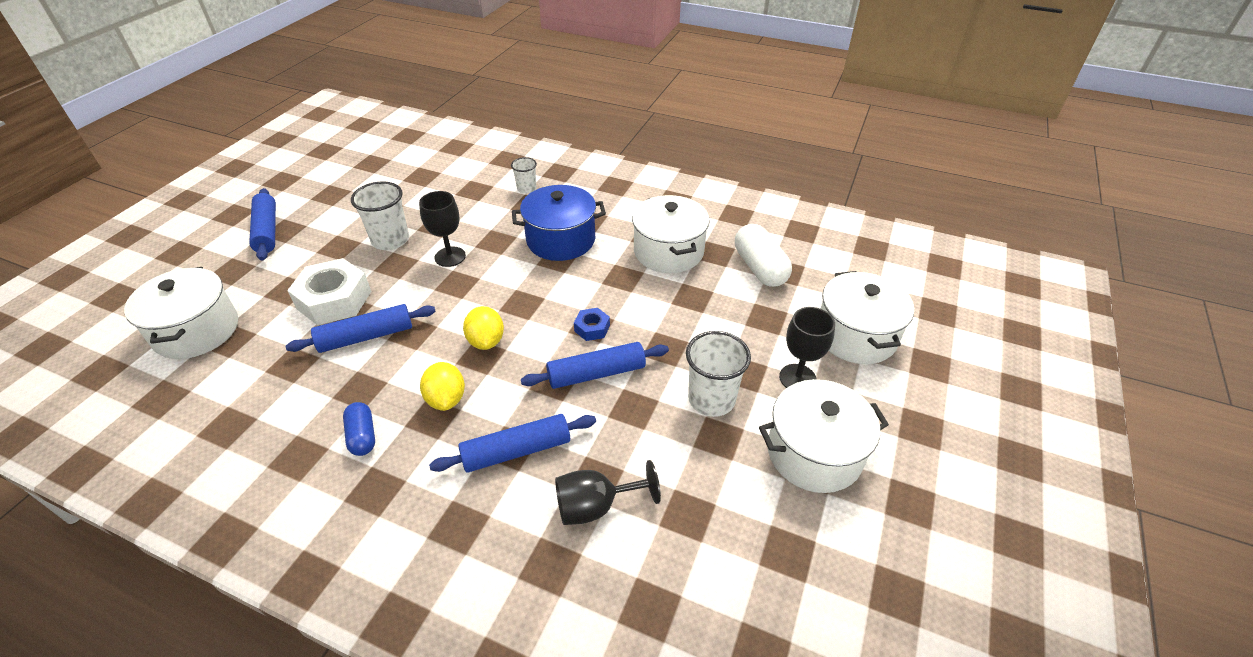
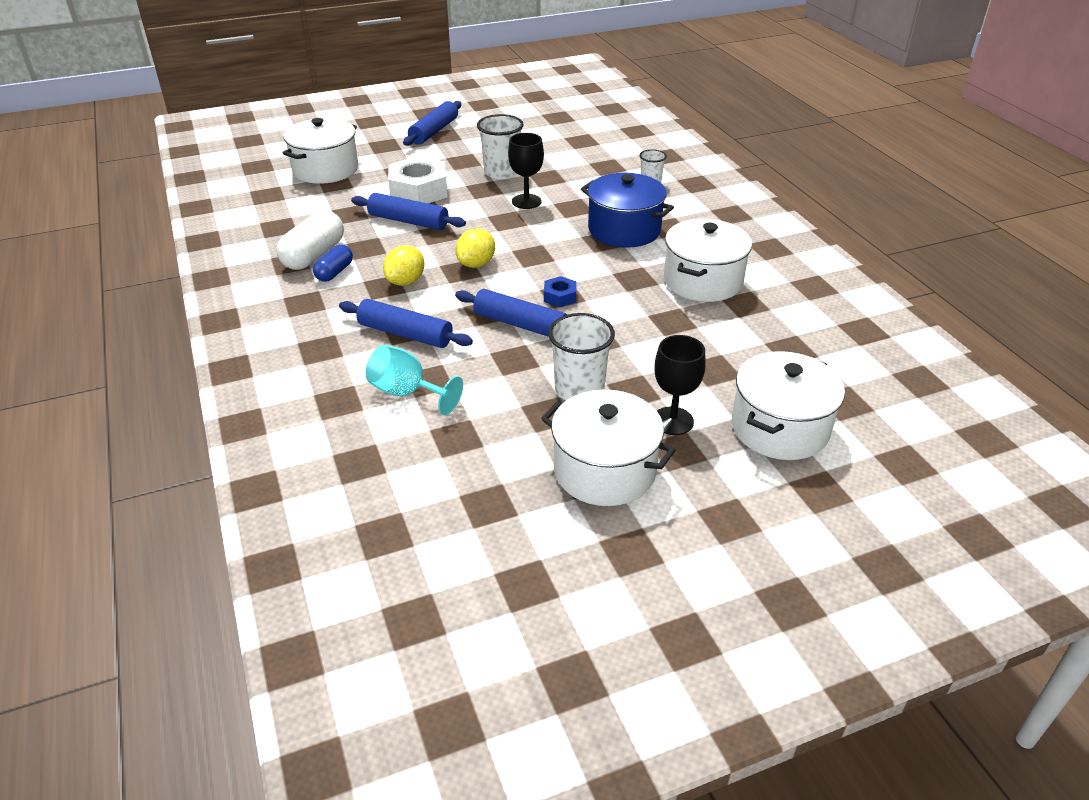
camera: 45 degrees right, 5 degrees down
(595, 506) = (407, 393): black goblet -> turquoise goblet
(759, 268) = (769, 334): white capsule -> white capsule (314, 255)

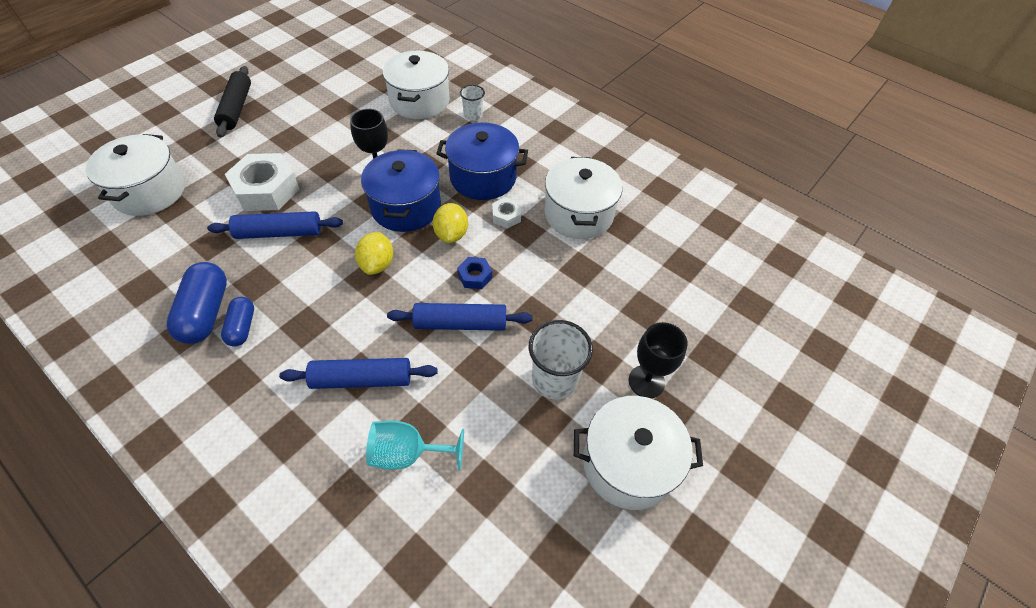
camera: 30 degrees left, 15 degrees up
(314, 255) = (206, 313): white capsule -> blue capsule
(406, 281) = (322, 312): yellow lemon -> yellow lemon (451, 234)
(434, 131) = (237, 108): blue rolling pin -> black rolling pin
(501, 172) = (334, 141): white cup -> none
(532, 232) = (406, 207): none -> blue pot
(625, 263) = (506, 216): none -> white nut
(780, 428) = (725, 352): white pot -> white pot (419, 101)

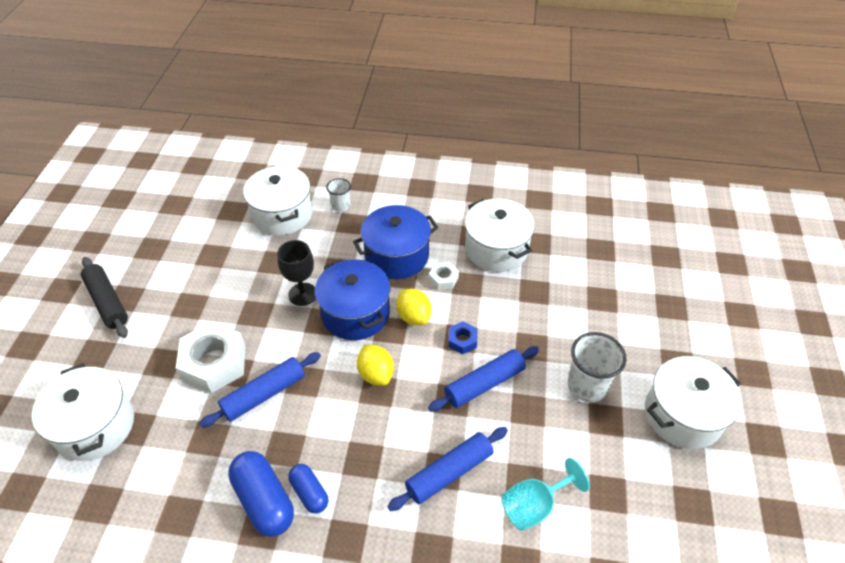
camera: 30 degrees left, 5 degrees down
(646, 381) = (646, 350): black goblet -> none

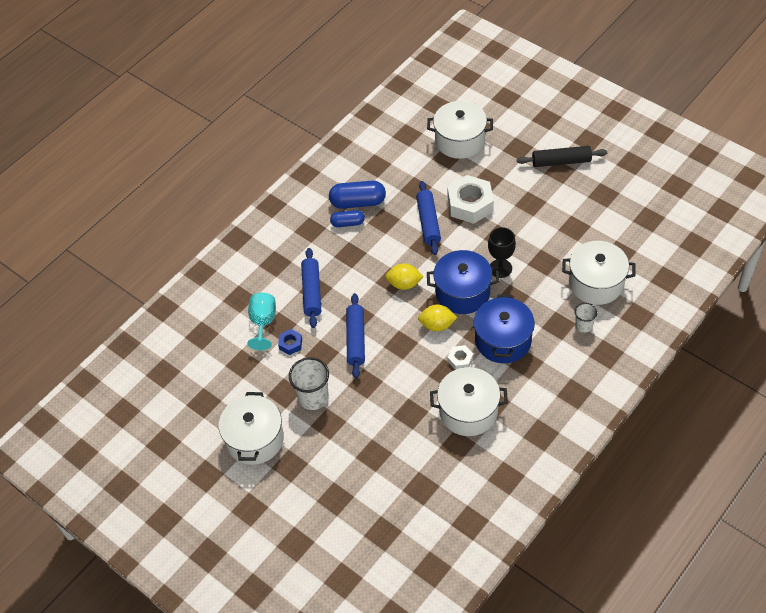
camera: 125 degrees right, 5 degrees up
(462, 340) = (397, 344): blue nut -> blue nut (290, 344)

